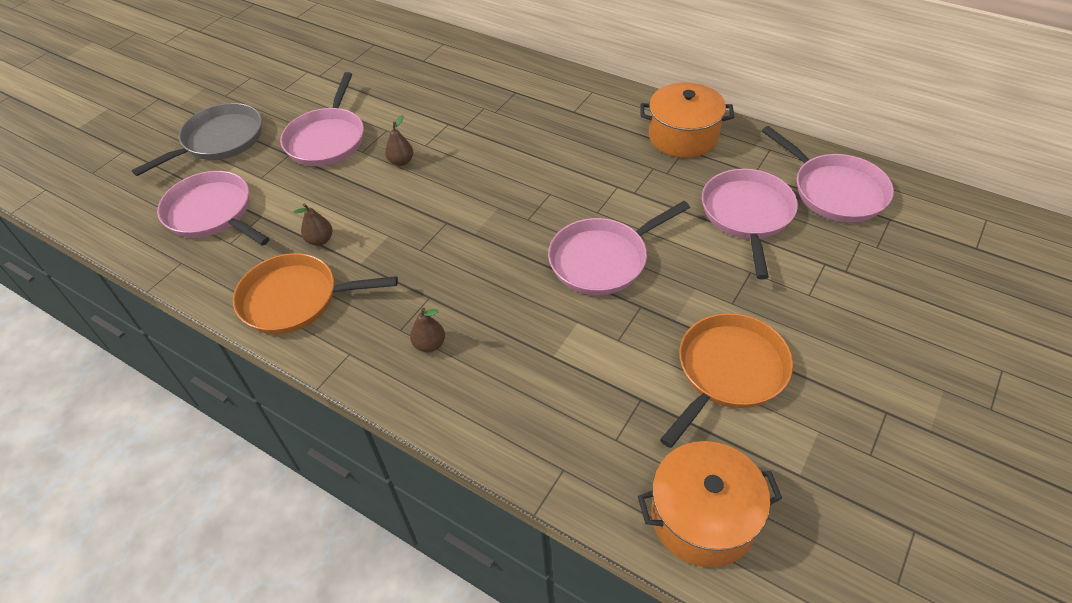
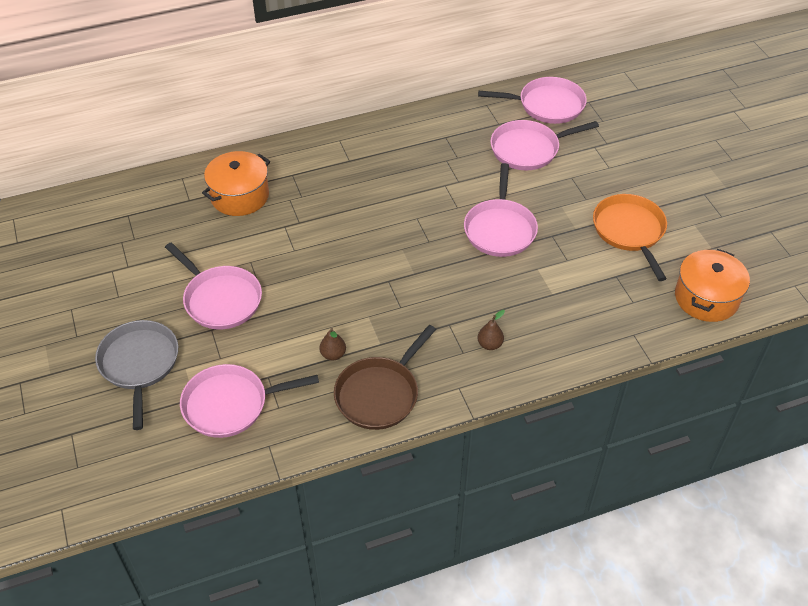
camera: 55 degrees left, 0 degrees up
(295, 299) = (379, 394): orange pan -> brown pan
(401, 161) = (297, 271): brown pear -> none
(683, 136) = (433, 130): orange pot -> orange pot (239, 196)
(747, 214) = (528, 149): pink pan -> pink pan turned 60 degrees counterclockwise

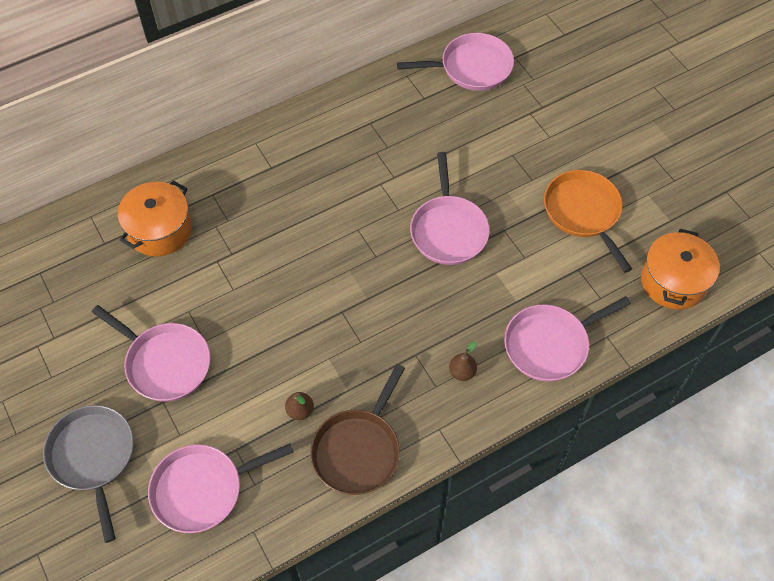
camera: 10 degrees left, 10 degrees up
(528, 149) = (461, 126): pink pan -> pink pan (550, 345)

